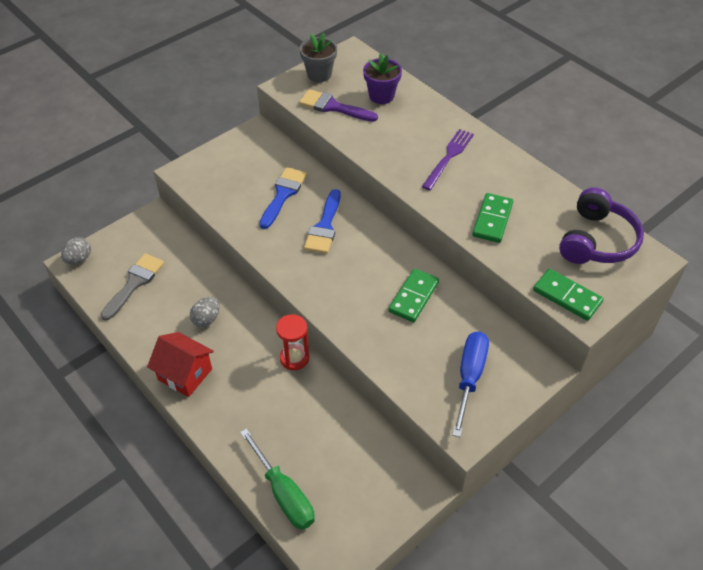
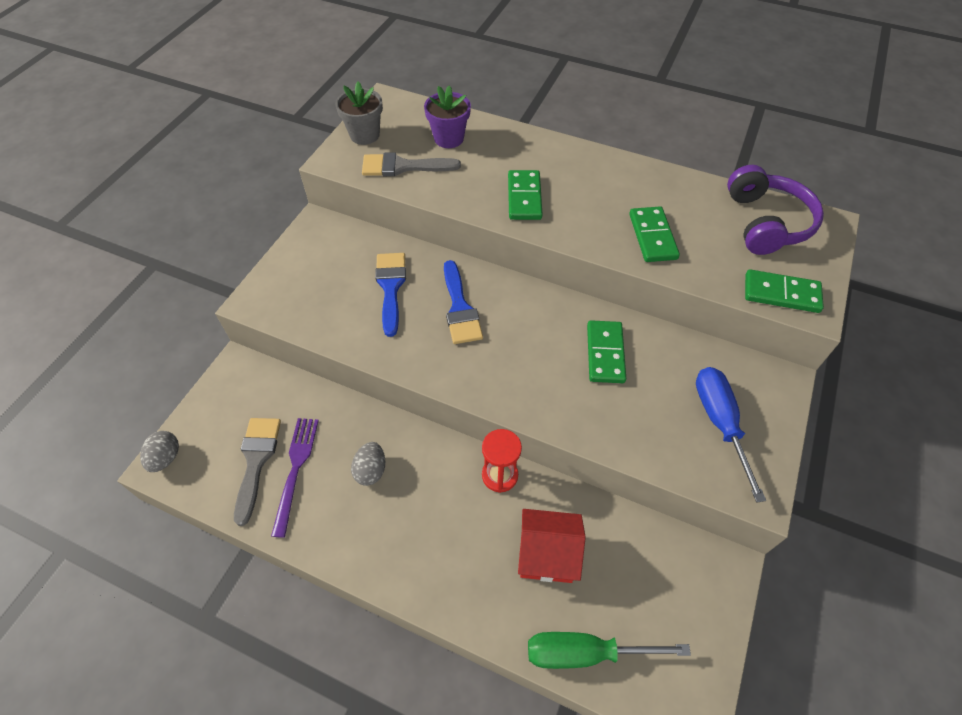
camera: 25 degrees left, 5 degrees up
(185, 374) = (383, 553): red house -> red house (547, 554)
(283, 493) = (585, 652): green screwdriver -> green screwdriver turned 150 degrees clockwise
(333, 107) = (403, 167): purple brush -> grey brush
(411, 158) = (524, 197): none -> green domino
(449, 157) = (563, 183): purple fork -> purple fork (295, 468)

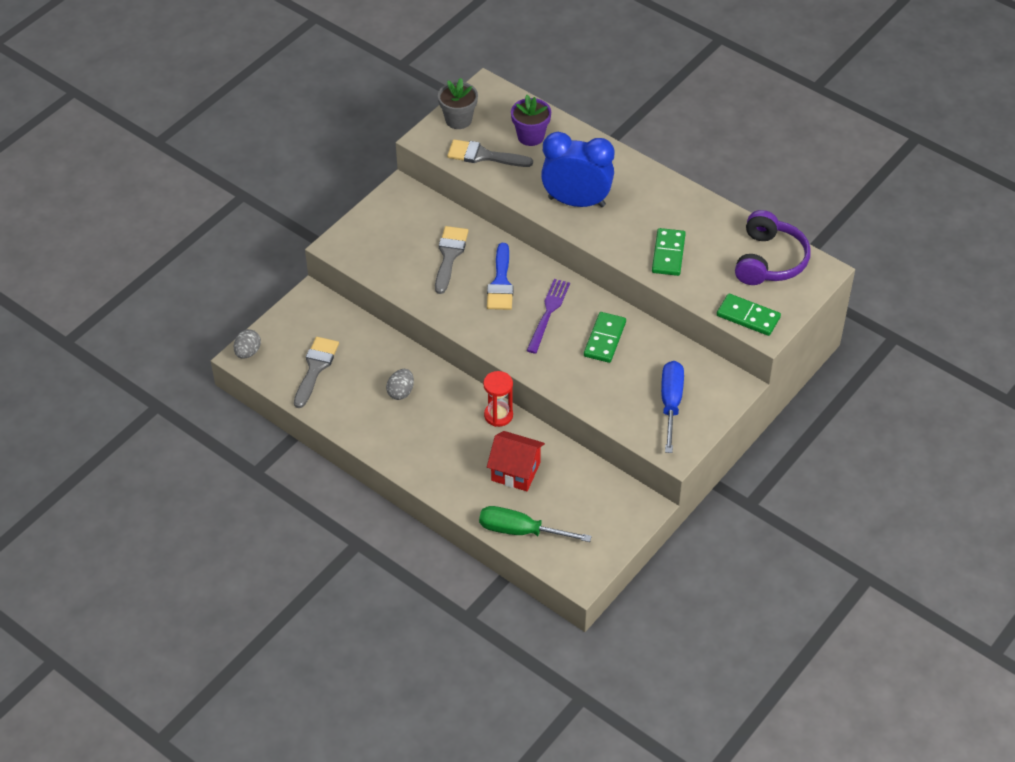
camera: 15 degrees right, 5 degrees down
(295, 468) = (344, 379): purple fork -> purple fork (548, 312)
(390, 287) = (449, 255): blue brush -> grey brush
(524, 197) = (576, 202): green domino -> blue clock

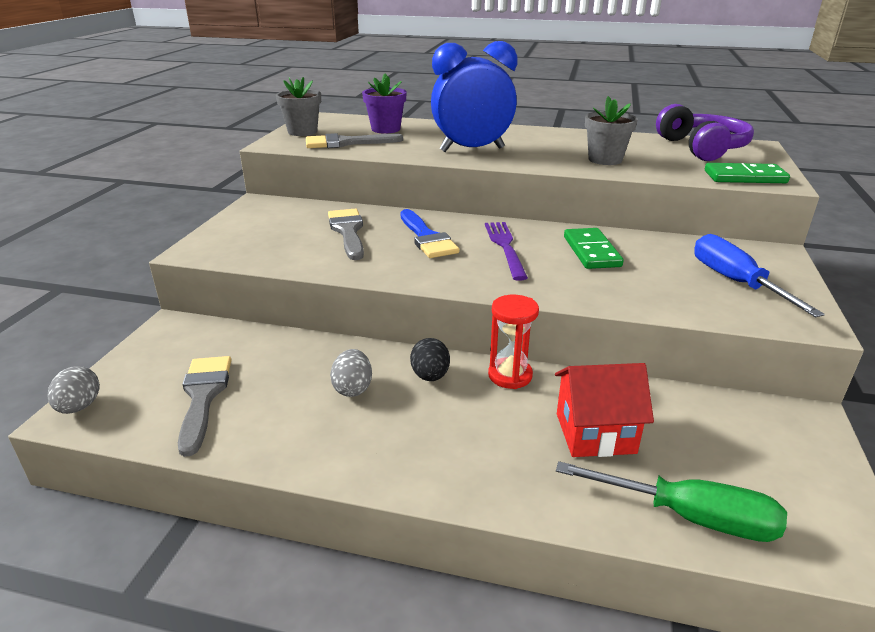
camera: 25 degrees left, 20 degrees down
(450, 398) = (430, 376): none -> black egg
(521, 531) = (688, 517): green screwdriver -> green screwdriver turned 150 degrees counterclockwise
(668, 254) = (605, 159): green domino -> grey flower pot

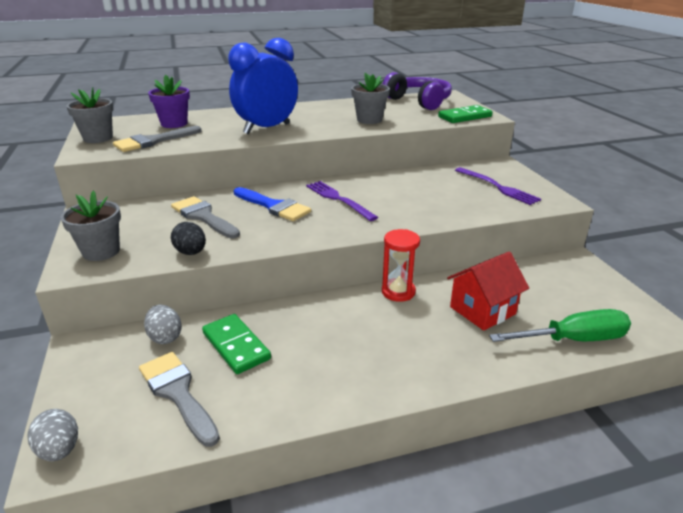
camera: 30 degrees left, 0 degrees up
(229, 241) = (101, 251): none -> grey flower pot
(353, 388) = (298, 340): grey egg -> grey egg (165, 337)
(430, 376) = (345, 311): black egg -> black egg (191, 252)
(591, 251) = (398, 188): green domino -> green domino (236, 346)
(736, 282) = (498, 187): blue screwdriver -> purple fork

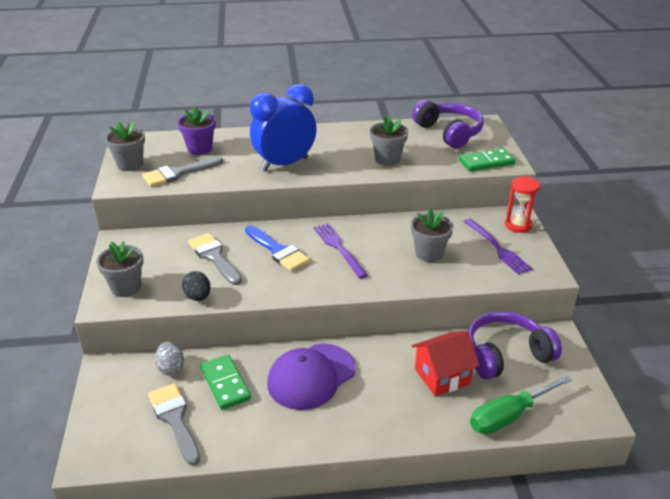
camera: 10 degrees right, 5 degrees up
(60, 450) = (88, 452): grey egg -> none
(337, 327) = (311, 376): none -> purple cap
(398, 292) = (374, 348): red hourglass -> red hourglass (518, 225)
(433, 196) = (429, 253): none -> grey flower pot
(538, 283) = (506, 354): none -> purple headphones
(573, 340) = (509, 416): green screwdriver -> green screwdriver turned 150 degrees clockwise

